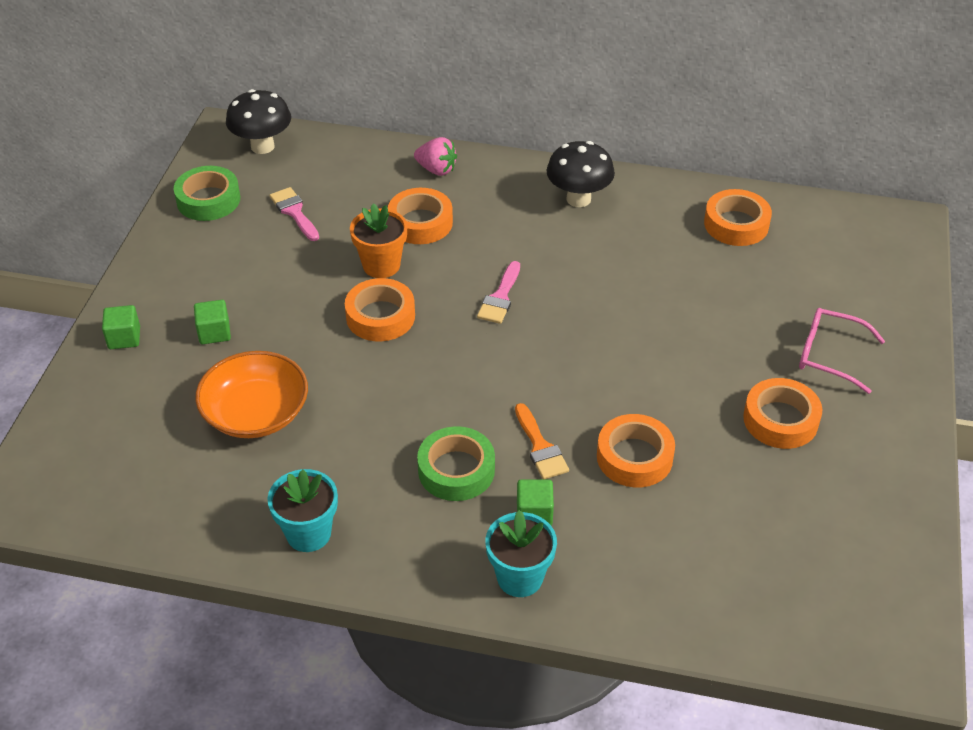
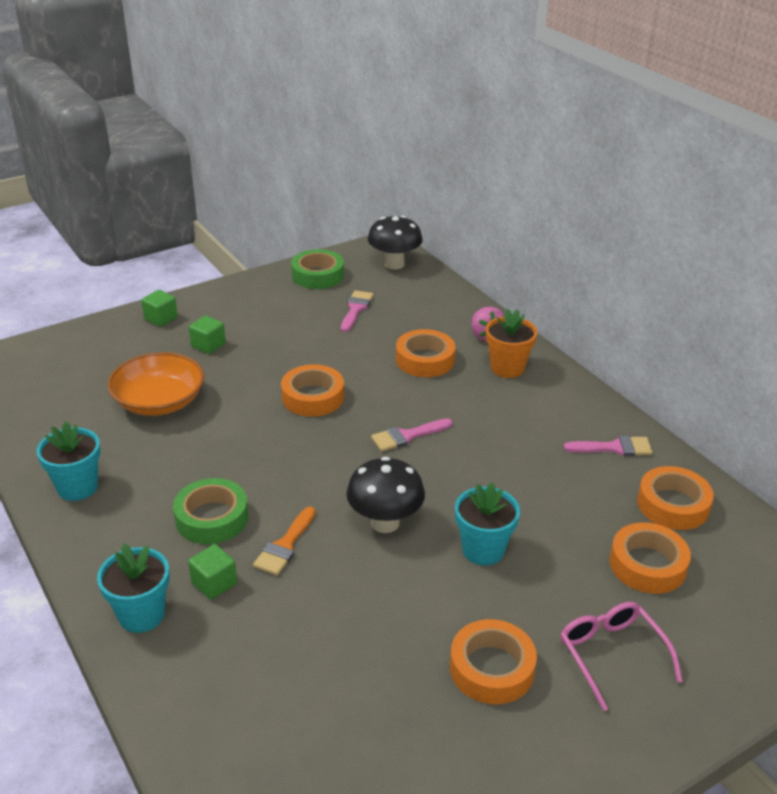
camera: 45 degrees right, 10 degrees down
(381, 265) = (360, 369): orange flower pot -> orange flower pot (507, 368)
(578, 199) = (563, 411): black mushroom -> black mushroom (385, 523)
(634, 457) = (337, 603): orange tape -> orange tape (647, 565)
(649, 206) = (614, 448): none -> pink brush
(670, 345) = (483, 550): none -> turquoise flower pot

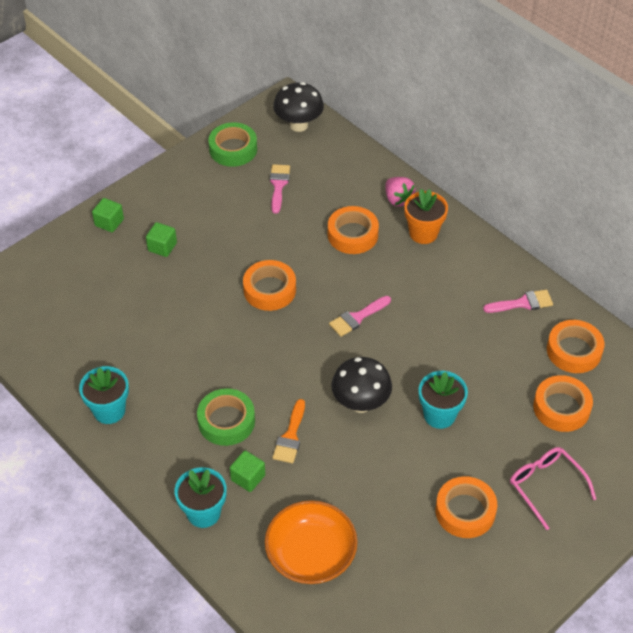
camera: 10 degrees left, 15 degrees up
(159, 401) = (143, 315): orange bowl -> orange bowl (311, 554)

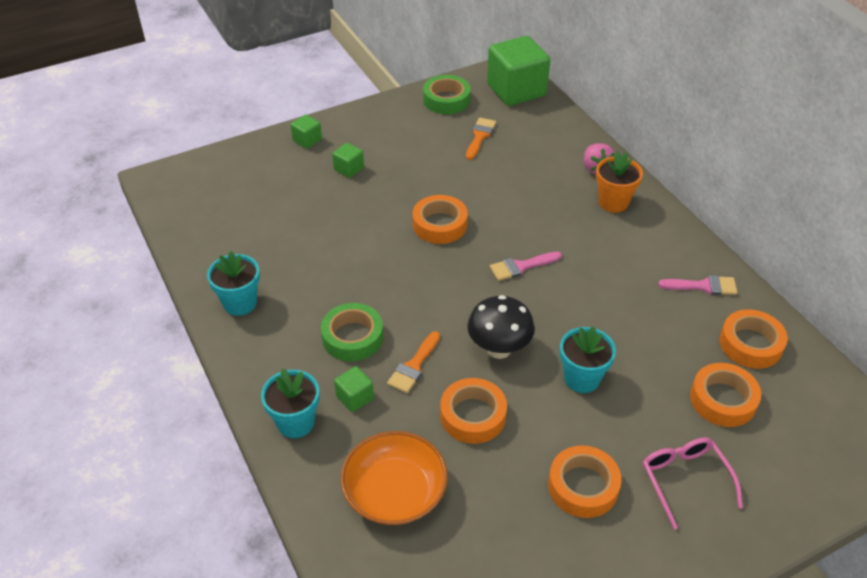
camera: 15 degrees right, 5 degrees down
(278, 185) = (480, 136): pink brush -> orange brush
(298, 125) = (516, 90): black mushroom -> green cube
(352, 235) = (540, 191): orange tape -> orange tape (473, 415)

